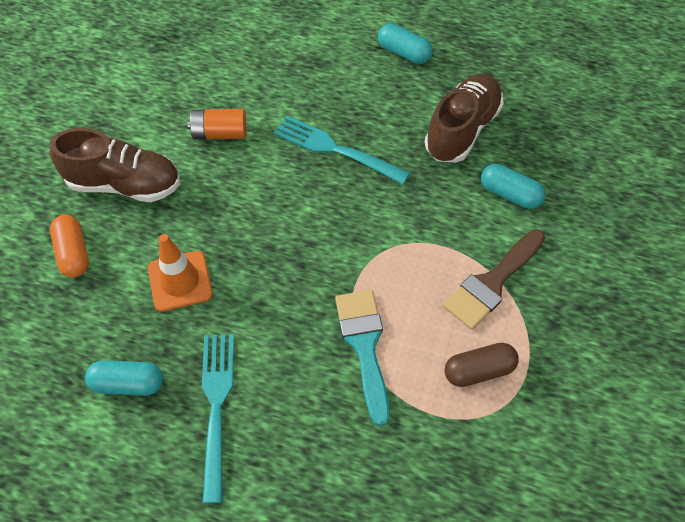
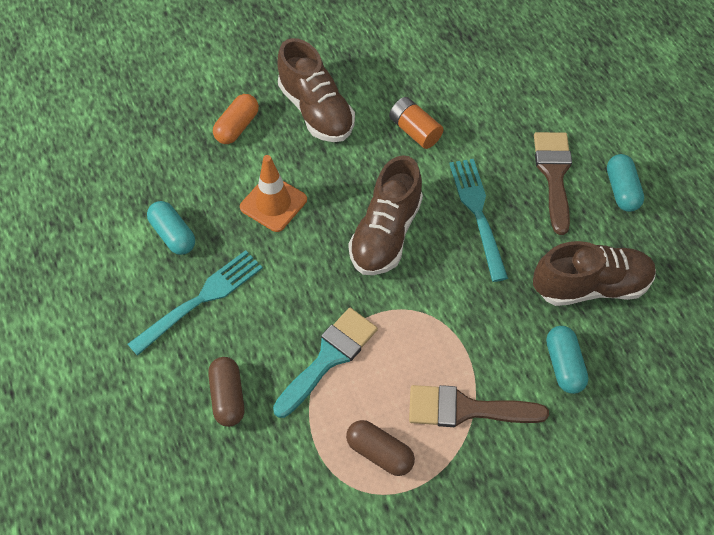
camera: 50 degrees right, 0 degrees up
(292, 222) = (386, 233): none -> brown shoe
(330, 452) = (228, 396): none -> brown capsule
(351, 79) = (554, 174): none -> brown brush

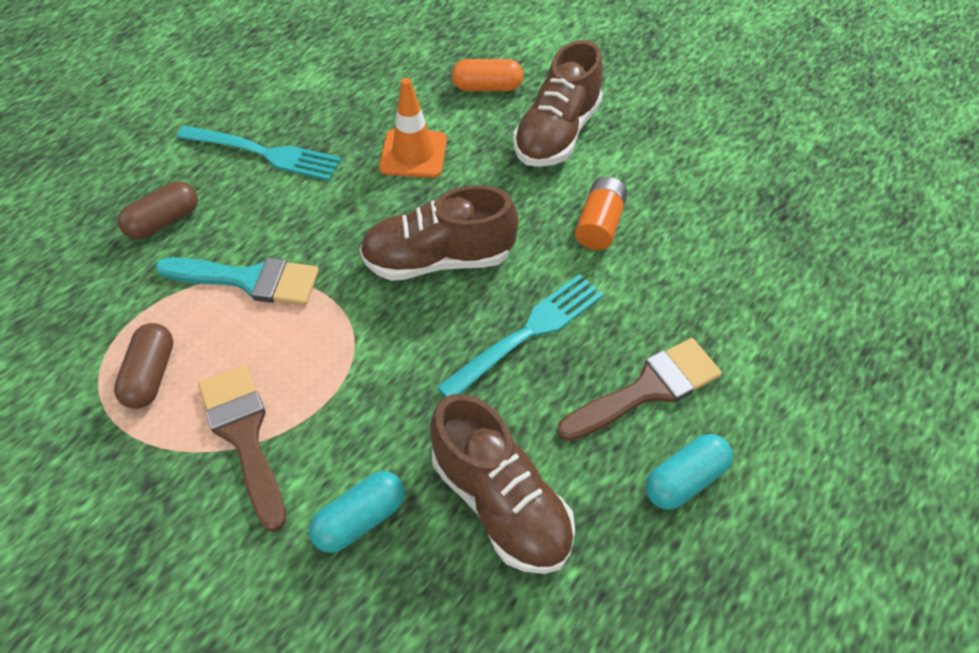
camera: 60 degrees right, 5 degrees down
(173, 235) = (327, 102): turquoise capsule -> none

